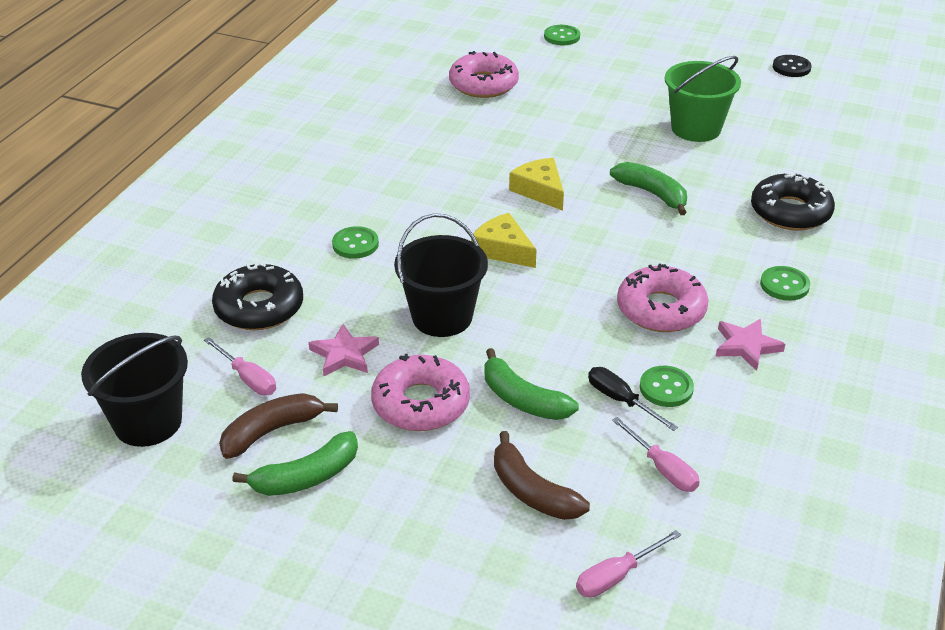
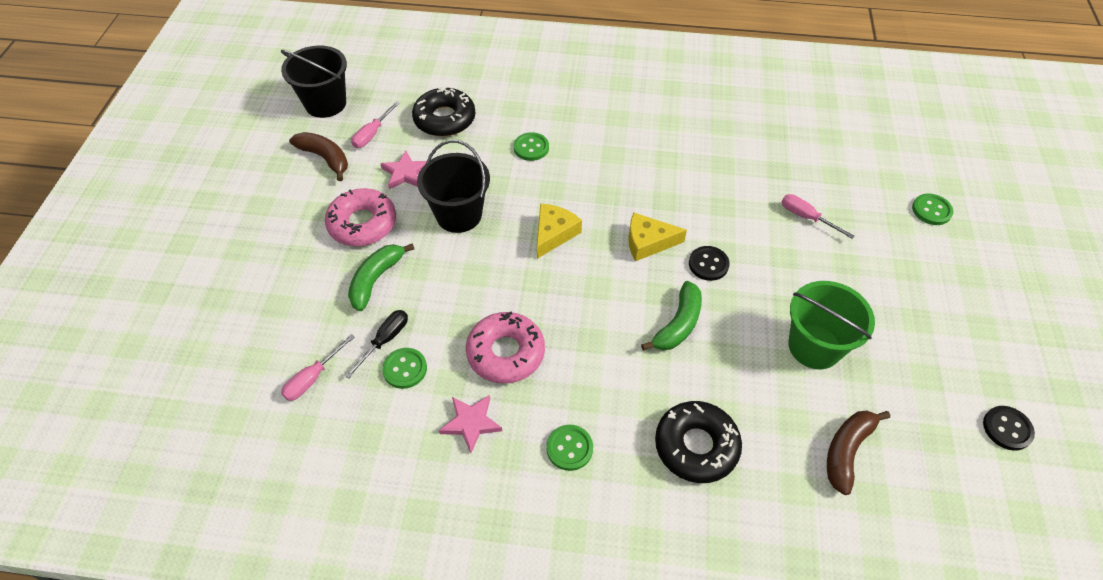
camera: 75 degrees right, 15 degrees up
(306, 477) = (286, 185): green banana -> none
(483, 84) = (802, 171): pink donut -> none
(532, 491) = (283, 302): brown banana -> brown banana (847, 451)
(540, 190) = (648, 242): yellow cheese -> yellow cheese turned 135 degrees counterclockwise
(583, 161) = (708, 264): none -> black button
(616, 576) = (207, 363): pink screwdriver -> pink screwdriver (806, 217)

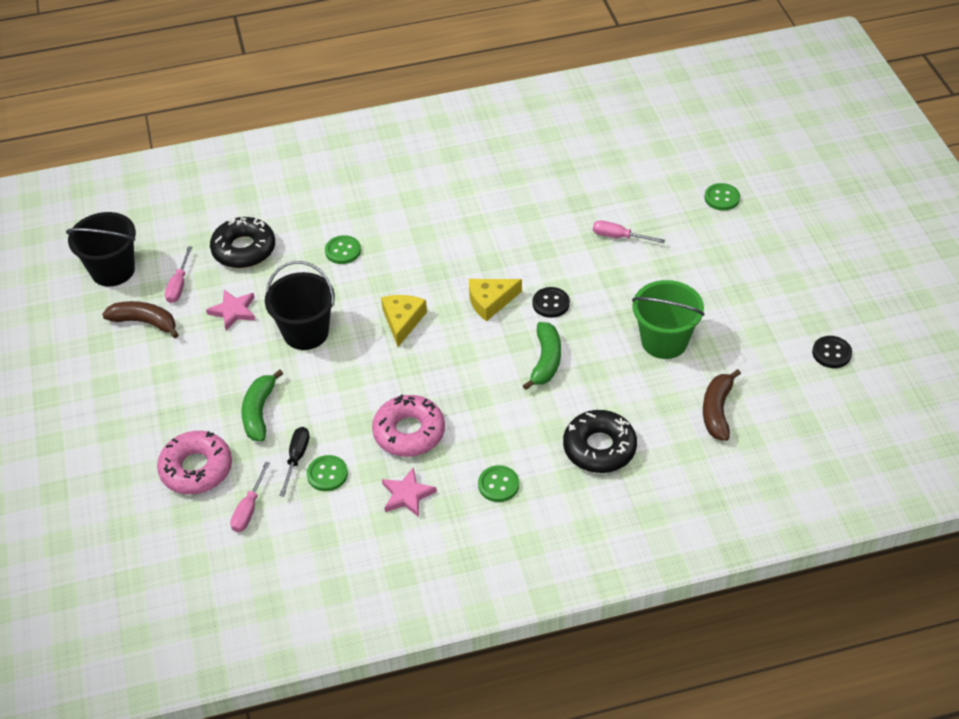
camera: 20 degrees left, 5 degrees down
(362, 224) = (218, 369): pink donut -> pink donut (196, 469)

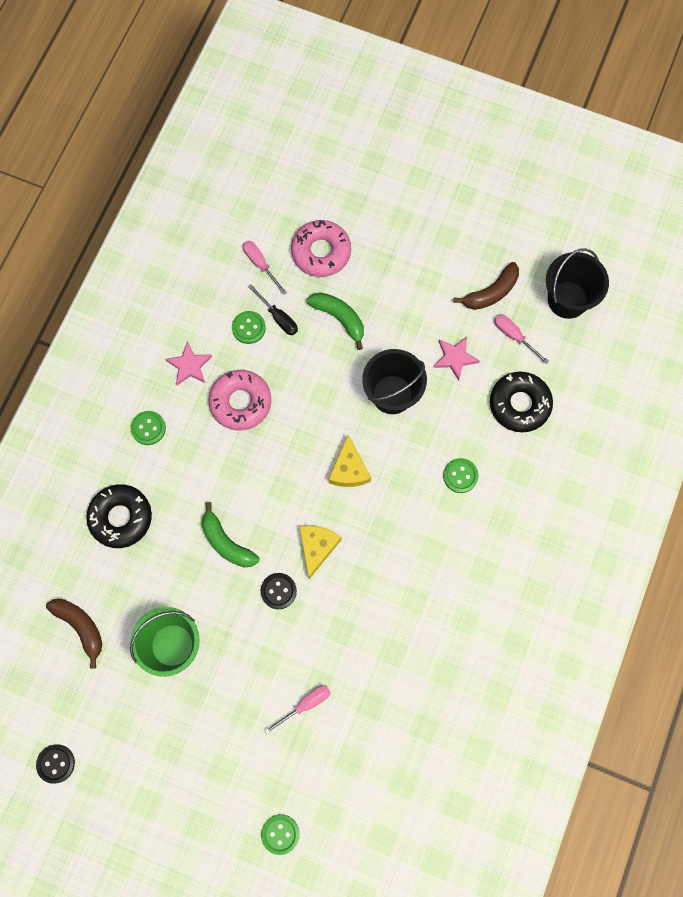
camera: 125 degrees right, 25 degrees up
(402, 321) = (349, 469): yellow cheese -> yellow cheese turned 45 degrees clockwise

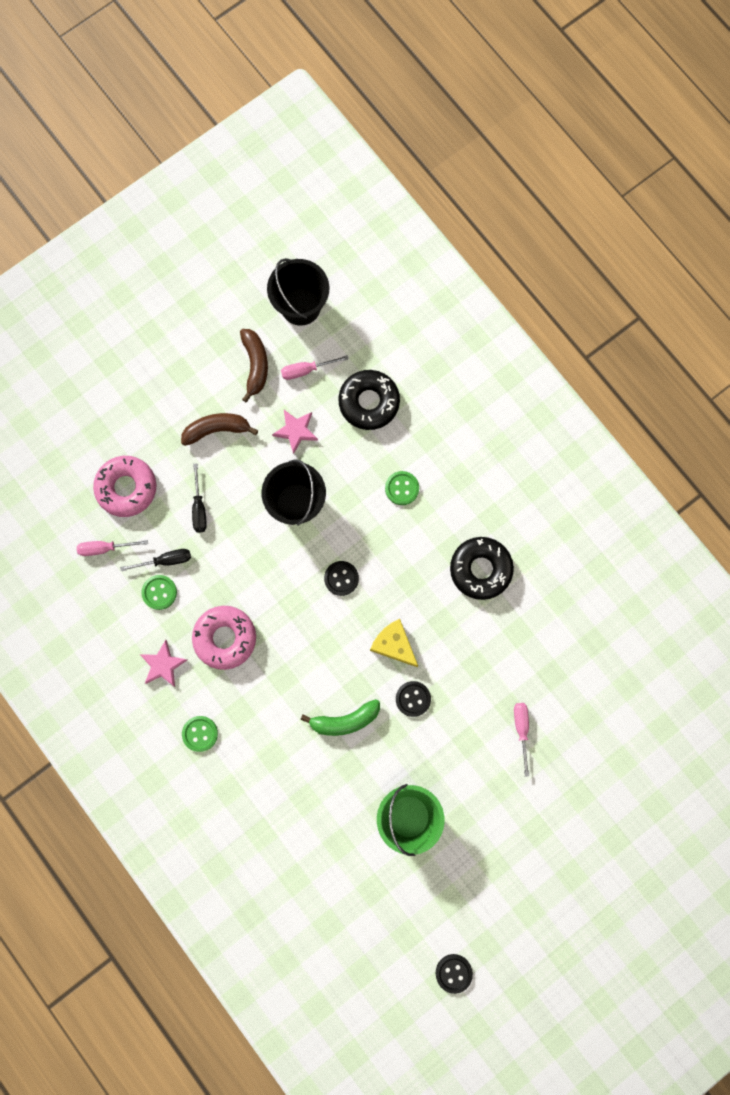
camera: 60 degrees left, 5 degrees up
(81, 627) = (347, 889): brown banana -> brown banana (217, 430)
(121, 518) = (268, 802): black donut -> black donut (480, 569)
(280, 834) = (614, 810): green button -> none
(339, 318) = (199, 508): green banana -> black screwdriver
(349, 469) = (341, 578): yellow cheese -> black button

